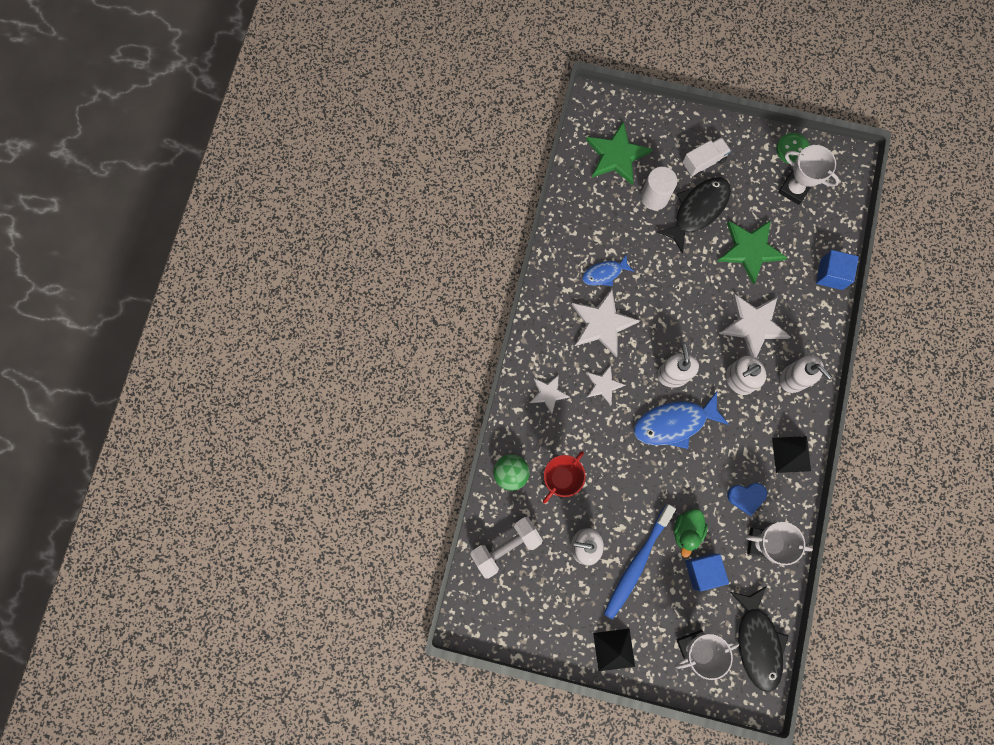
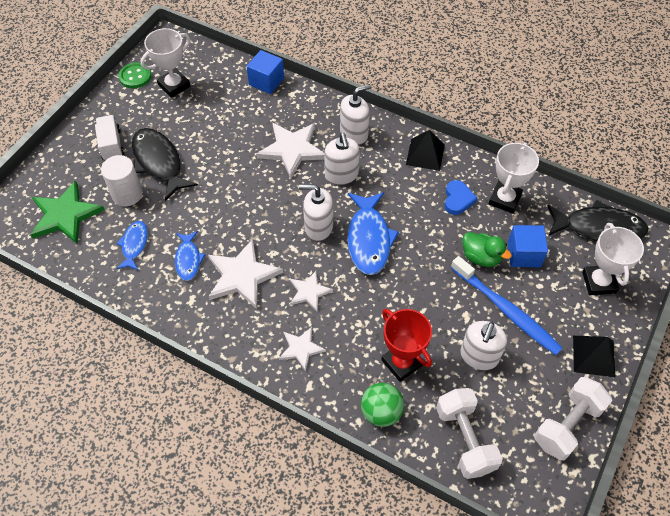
camera: 75 degrees left, 20 degrees down
(541, 632) = (567, 425): none -> white dumbbell
(605, 224) = (134, 245): none -> blue fish
(750, 250) = (217, 133): green star -> none

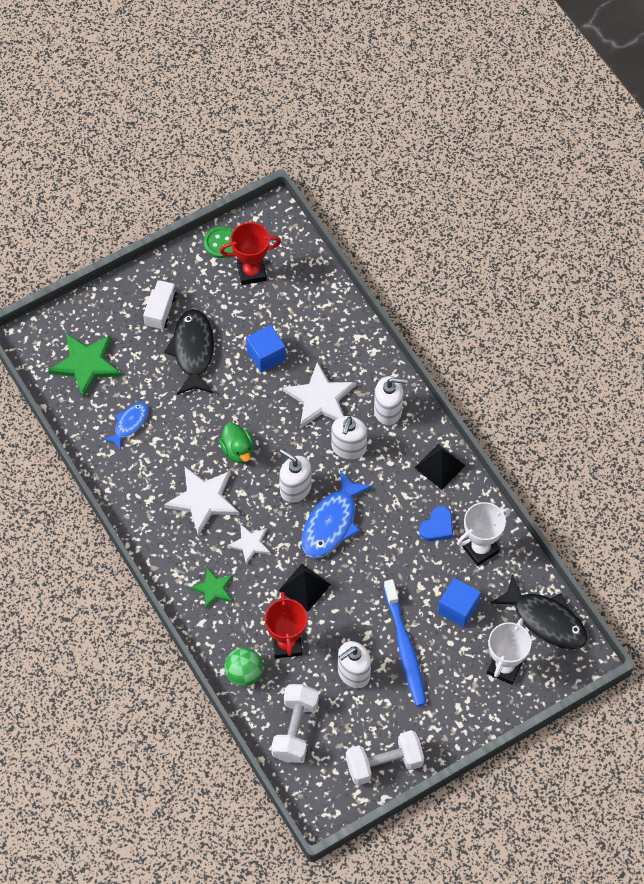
camera: 30 degrees right, 5 degrees up
(127, 194) = (149, 370): white cylinder -> none
(174, 85) = (251, 272): white trophy -> red trophy
(188, 259) = (167, 461): blue fish -> none
(266, 81) = (341, 311): blue cube -> blue cube (266, 355)
(301, 348) = (213, 589): white star -> green star
(481, 257) = (418, 591): green duck -> green duck (237, 450)
(594, 356) = (449, 724): black pyramid -> black pyramid (304, 587)

